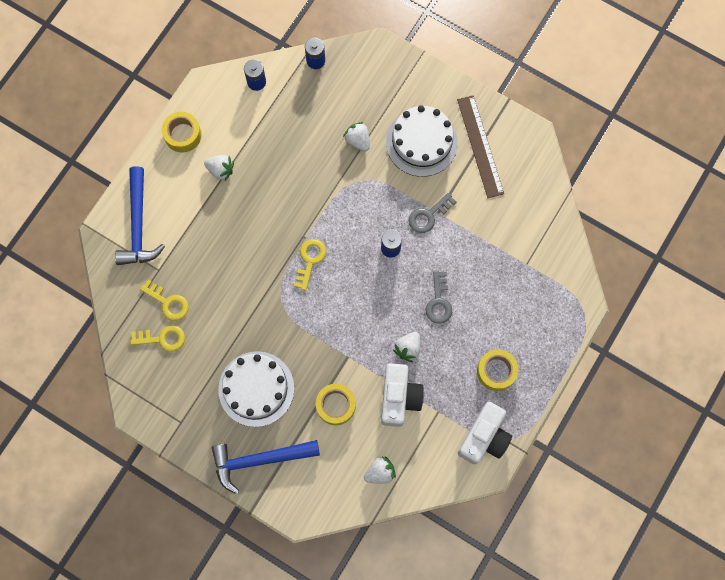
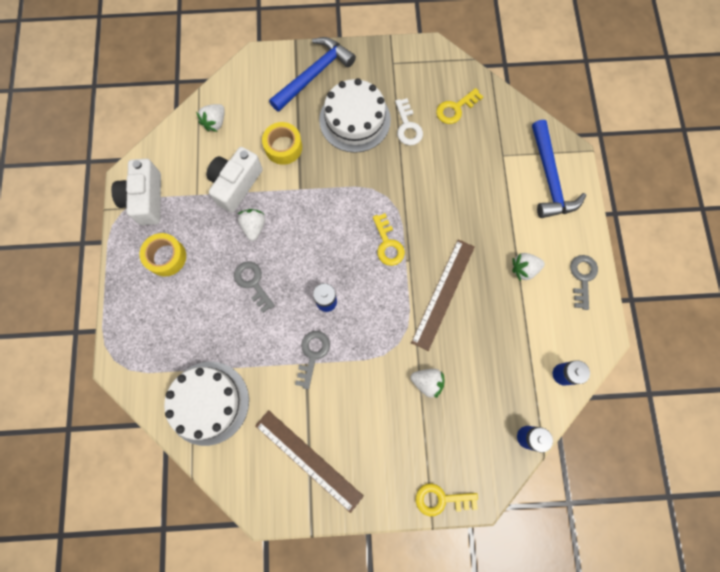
camera: 145 degrees right, 0 degrees up
(138, 225) = (549, 178): blue hammer -> blue hammer turned 150 degrees counterclockwise
(168, 302) = (474, 136): yellow key -> yellow key (441, 499)
(183, 135) = (582, 277): yellow tape -> grey key
(216, 350) = (407, 126): none -> white key
(297, 193) = (443, 294): none -> brown ruler
(399, 397) = (236, 184): white camera -> white camera turned 60 degrees clockwise
(421, 142) = (367, 423): white cake -> white cake (208, 402)

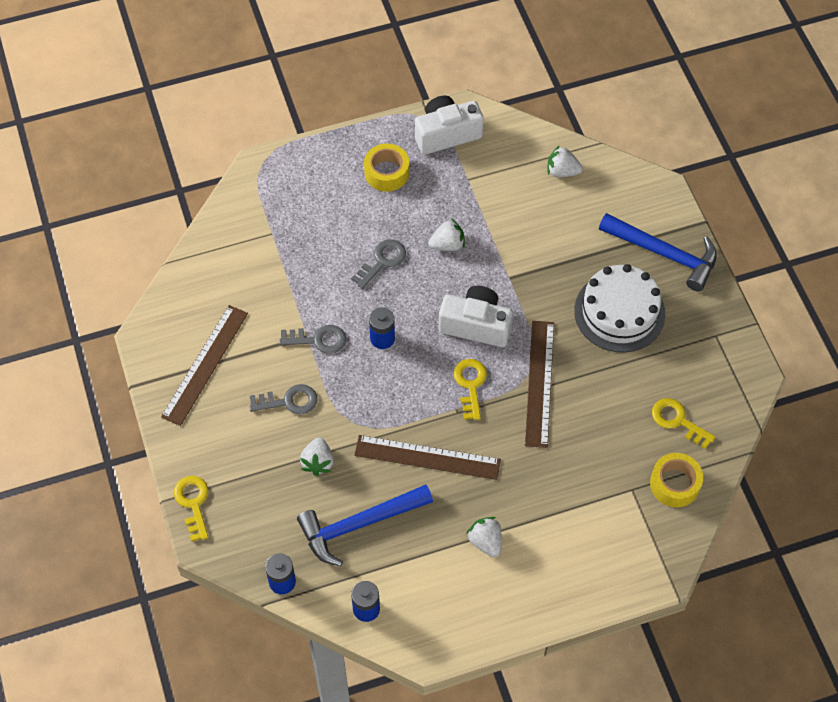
camera: 75 degrees right, 15 degrees down
(208, 402) = (241, 256): white cake -> none
(236, 184) = (492, 213): white camera -> white camera (476, 325)
(283, 147) = (556, 247): yellow tape -> yellow tape (674, 484)
(388, 244) = (470, 385): yellow key -> yellow key turned 120 degrees clockwise
(399, 193) = (539, 383): none -> brown ruler
(407, 126) = (632, 372): white key -> none
(549, 178) = (619, 551): blue hammer -> blue hammer (359, 525)
(582, 277) = (495, 612): grey key -> grey key (289, 401)

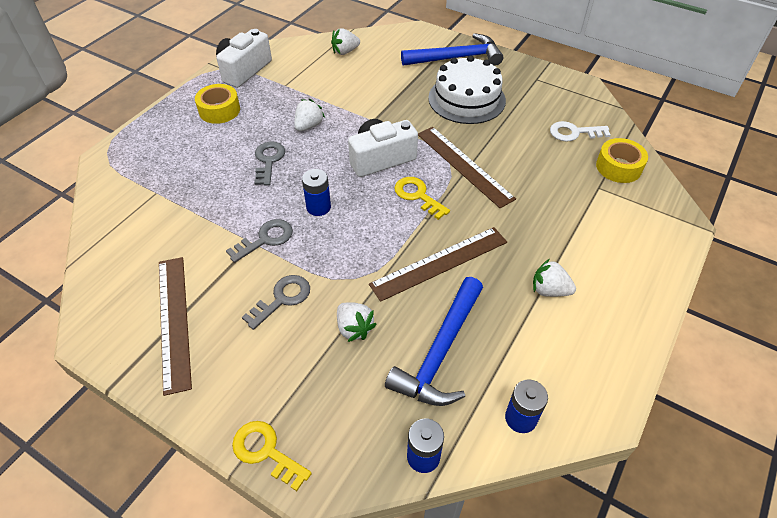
camera: 40 degrees left, 10 degrees down
(678, 421) = (574, 133): yellow key -> white key

